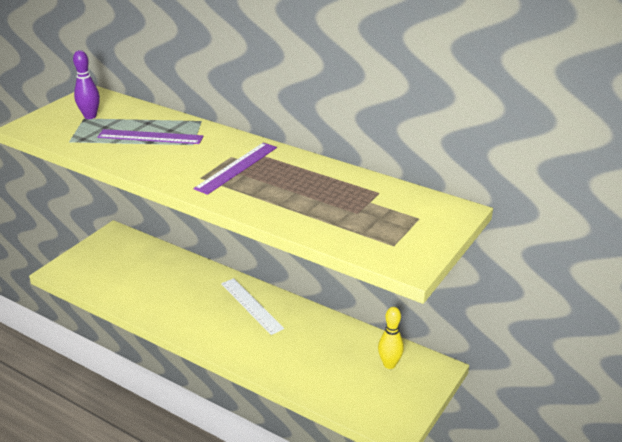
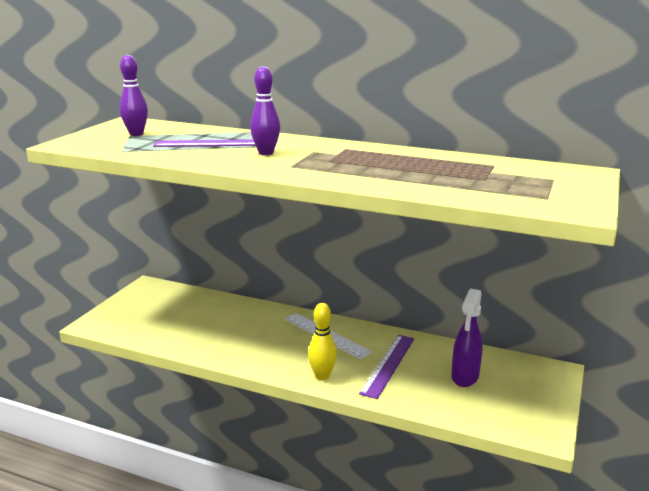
camera: 10 degrees left, 10 degrees down
(188, 156) = (266, 153): none -> purple bowling pin
(237, 167) = (326, 158): purple ruler -> purple ruler (388, 365)
(354, 364) = (464, 377): none -> purple spray bottle
(389, 364) = (502, 373): yellow bowling pin -> yellow bowling pin (322, 376)

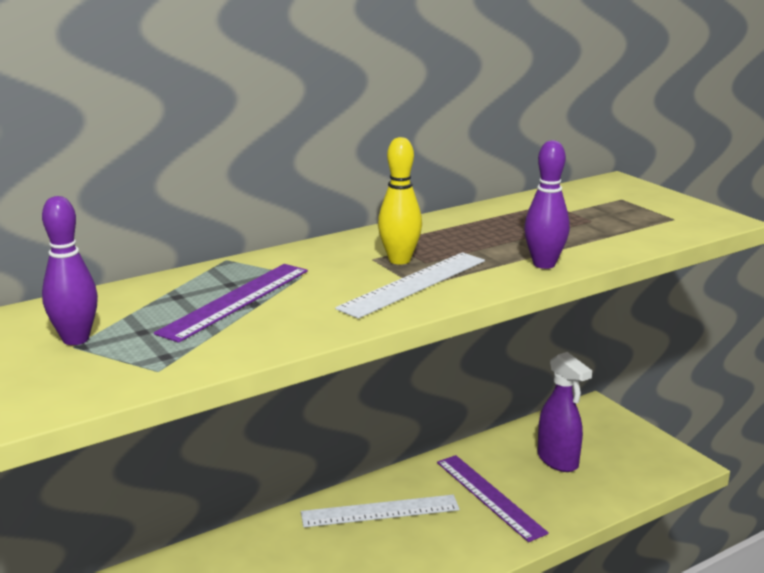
camera: 55 degrees left, 0 degrees up
(266, 153) = (339, 283): purple bowling pin -> purple bowling pin (544, 264)
(291, 165) = (414, 284): none -> white ruler
(322, 376) = (466, 552): yellow bowling pin -> yellow bowling pin (399, 260)

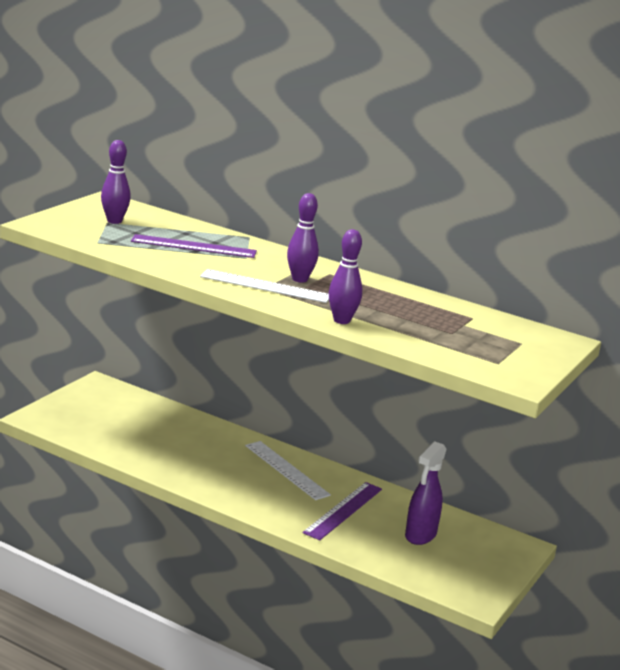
camera: 60 degrees right, 0 degrees up
(399, 260) = (300, 279): yellow bowling pin -> purple bowling pin

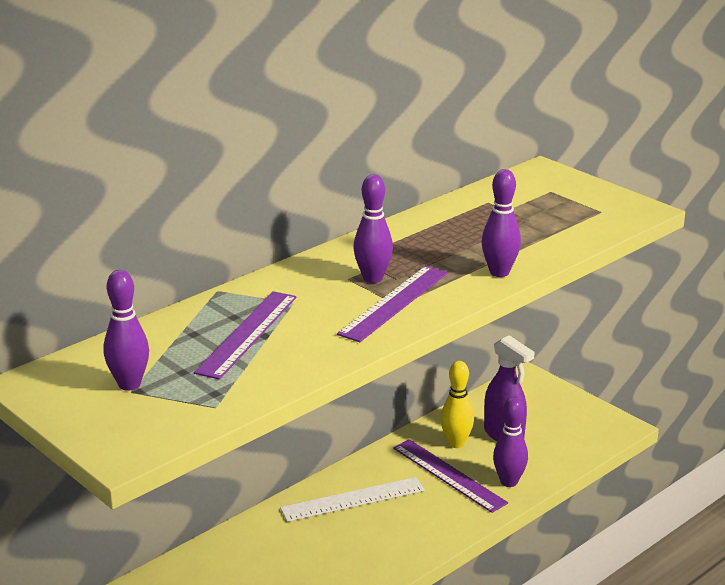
camera: 70 degrees left, 5 degrees up
(265, 286) = (394, 303): white ruler -> purple ruler
(351, 540) = (509, 482): none -> purple bowling pin
(391, 512) = (456, 443): none -> yellow bowling pin

